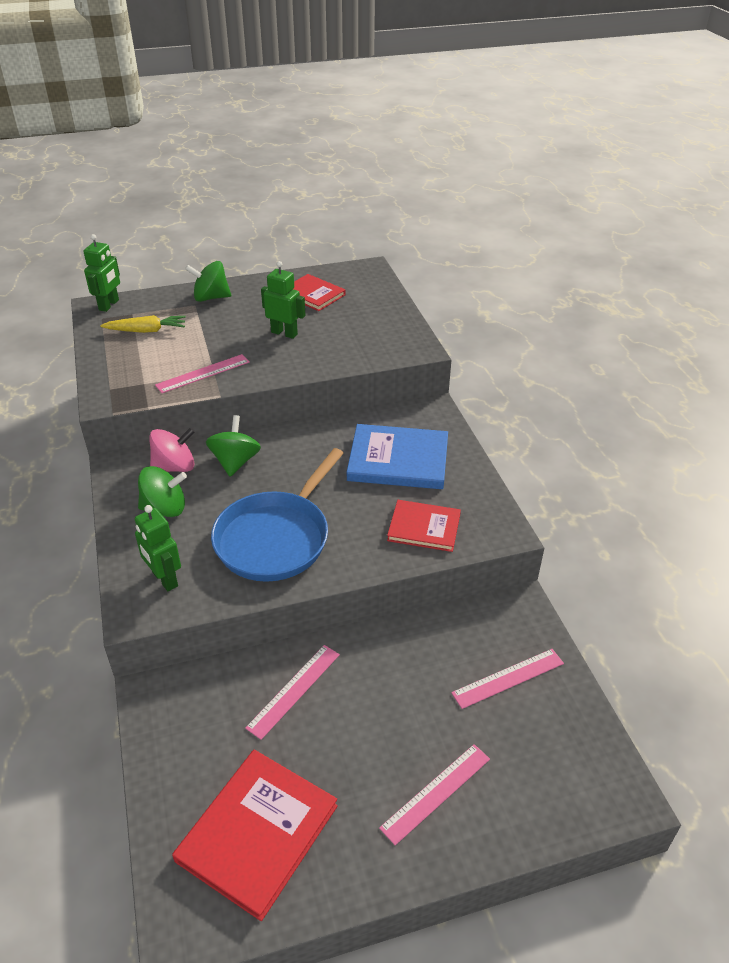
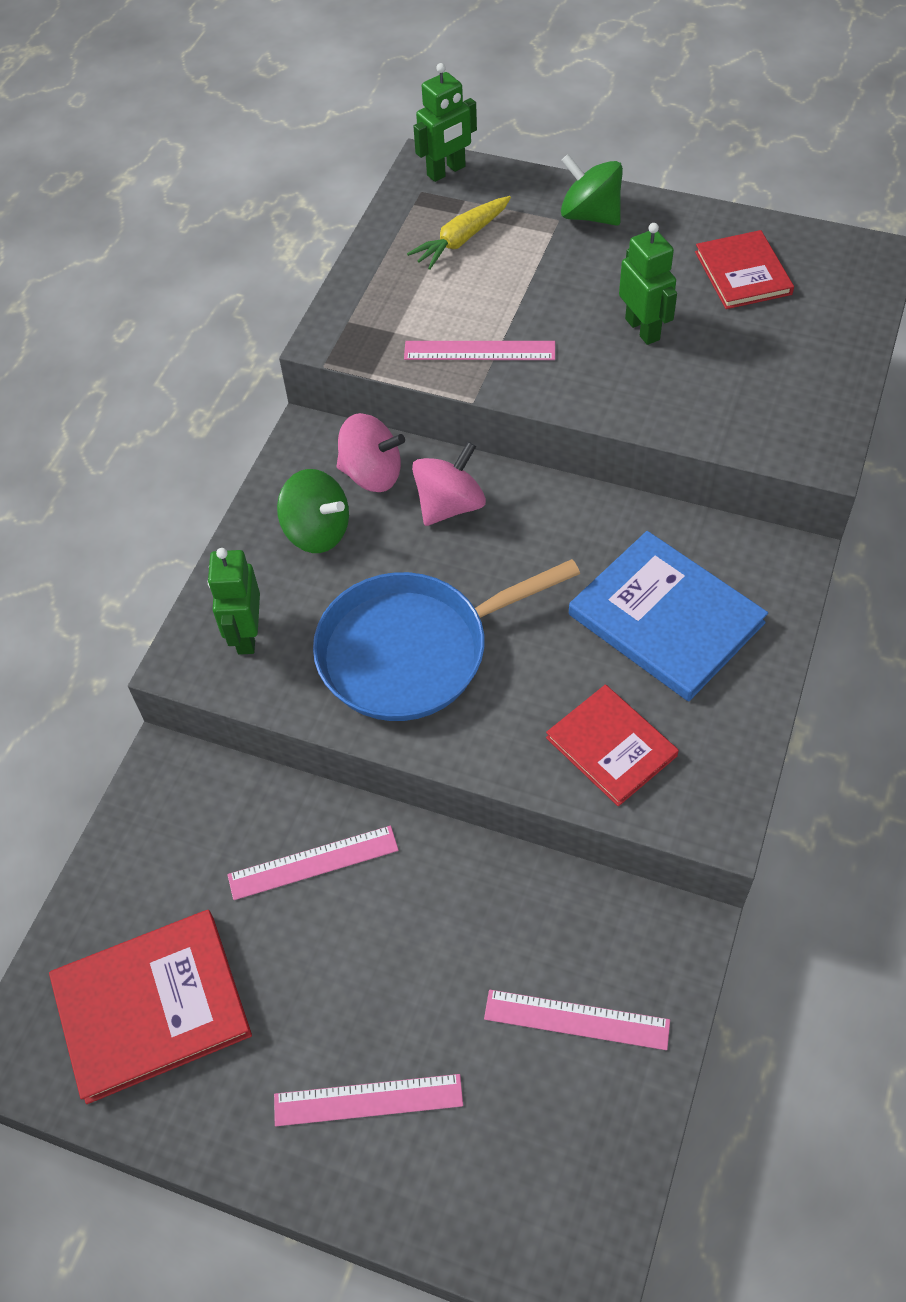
camera: 40 degrees right, 15 degrees up
(146, 330) = (461, 240): yellow carrot -> yellow carrot turned 105 degrees clockwise
(235, 462) = (450, 505): green spinning top -> pink spinning top

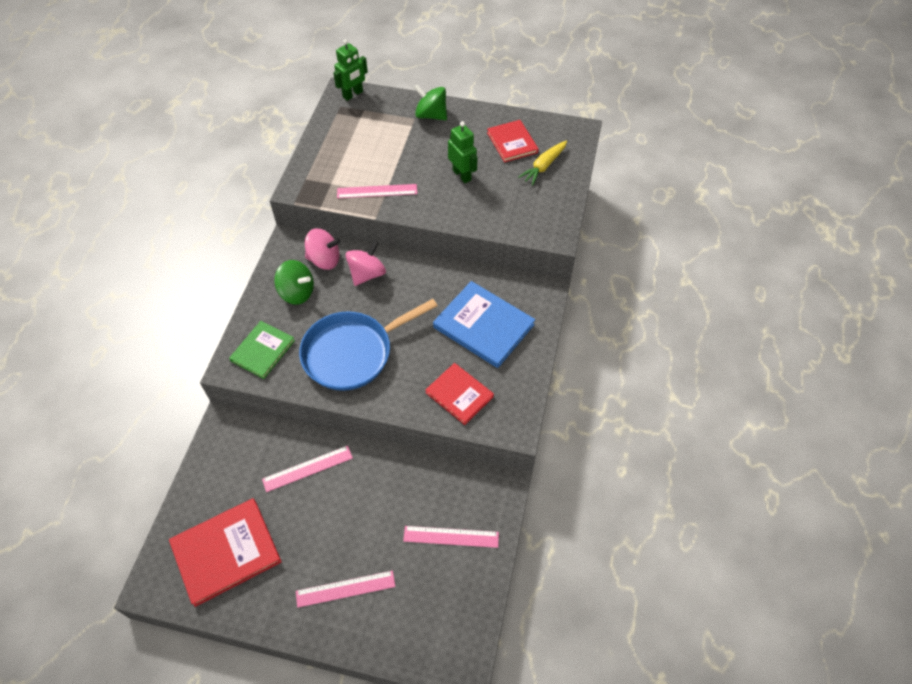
camera: 10 degrees left, 0 degrees up
(246, 635) = (262, 351): green robot -> green book
(461, 240) = (363, 131): yellow carrot -> yellow carrot (543, 166)

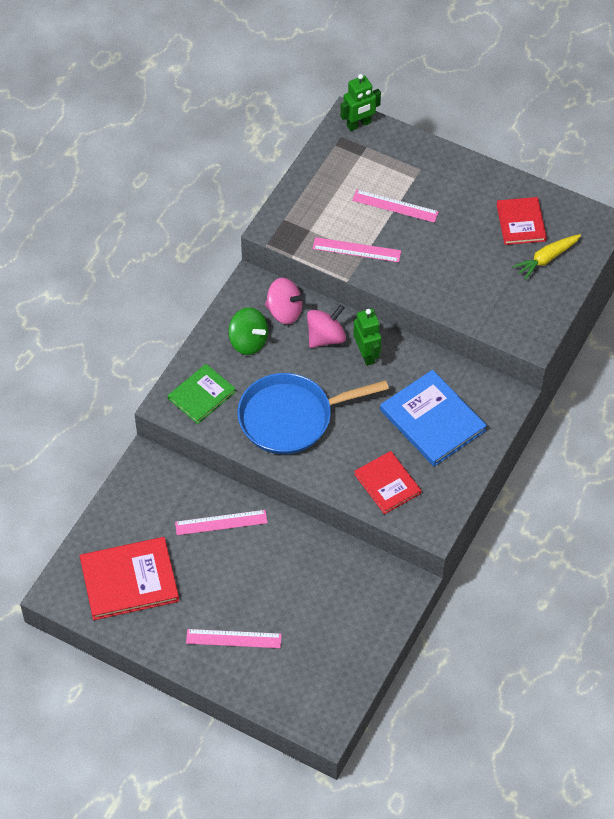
camera: 15 degrees right, 0 degrees up
(431, 115) = (440, 169): green spinning top -> none
(451, 536) = (345, 618): pink ruler -> pink ruler (395, 206)
(462, 175) = (453, 250): green robot -> green robot (366, 354)

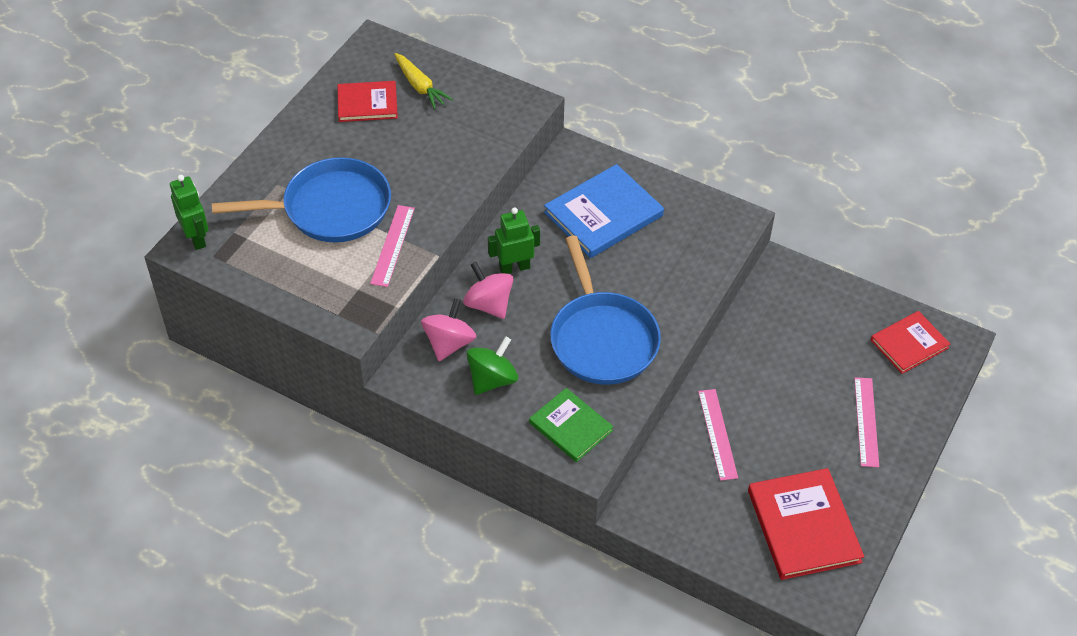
camera: 90 degrees left, 5 degrees down
(387, 484) = (687, 255): red book -> red book (909, 344)
(395, 206) = (330, 208): pink ruler -> blue pan

